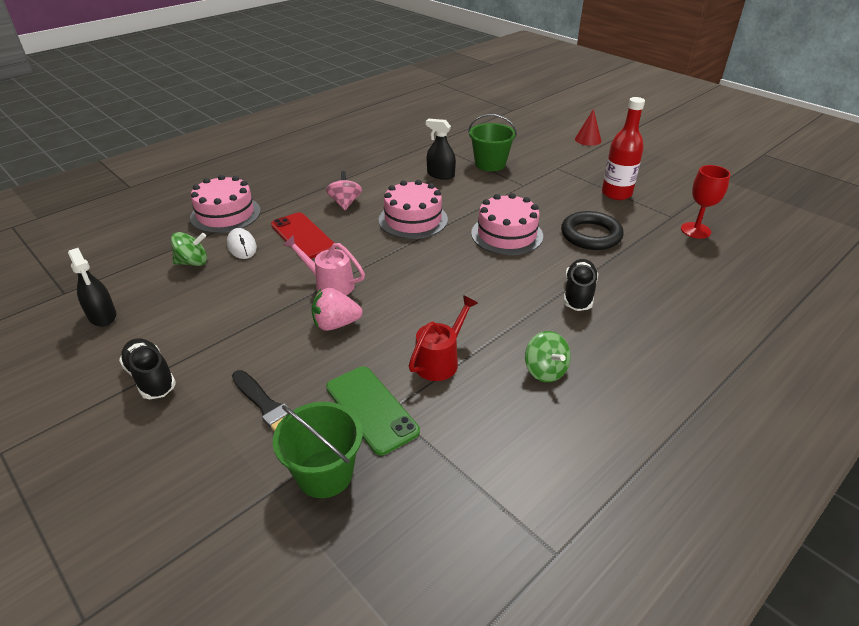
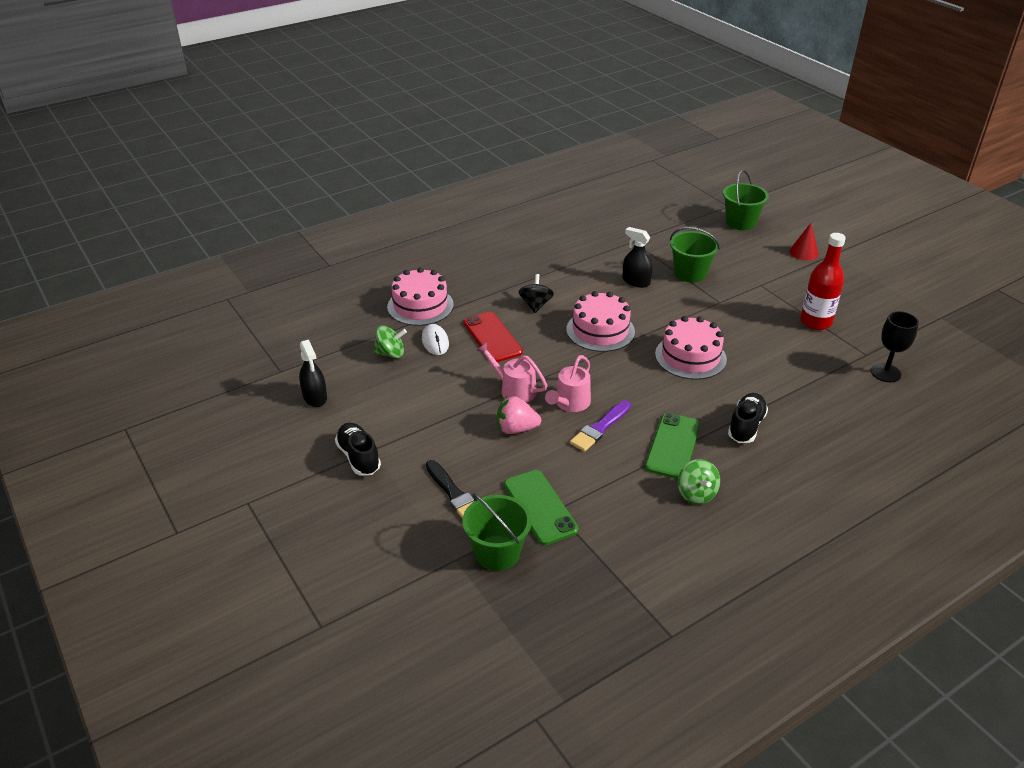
camera: 10 degrees right, 0 degrees up
(345, 203) = (535, 305): pink spinning top -> black spinning top
(391, 292) = (570, 403): none -> pink watering can
(427, 313) = (600, 428): none -> purple brush
(440, 360) = (605, 473): red watering can -> none
(508, 322) = (672, 446): none -> green phone
(525, 121) = (740, 222): none -> green bucket
(591, 235) = (775, 366): black ring -> none
(695, 230) = (885, 373): red goblet -> black goblet

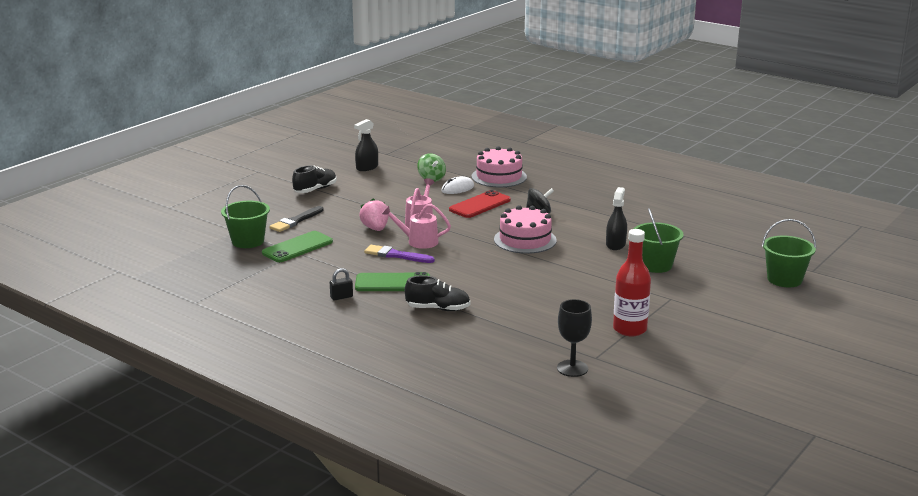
camera: 70 degrees right, 15 degrees down
(690, 356) = (519, 278): pink cake -> none
(696, 494) = (341, 297): green spinning top -> black padlock
(803, 252) = (761, 315): red cone -> none

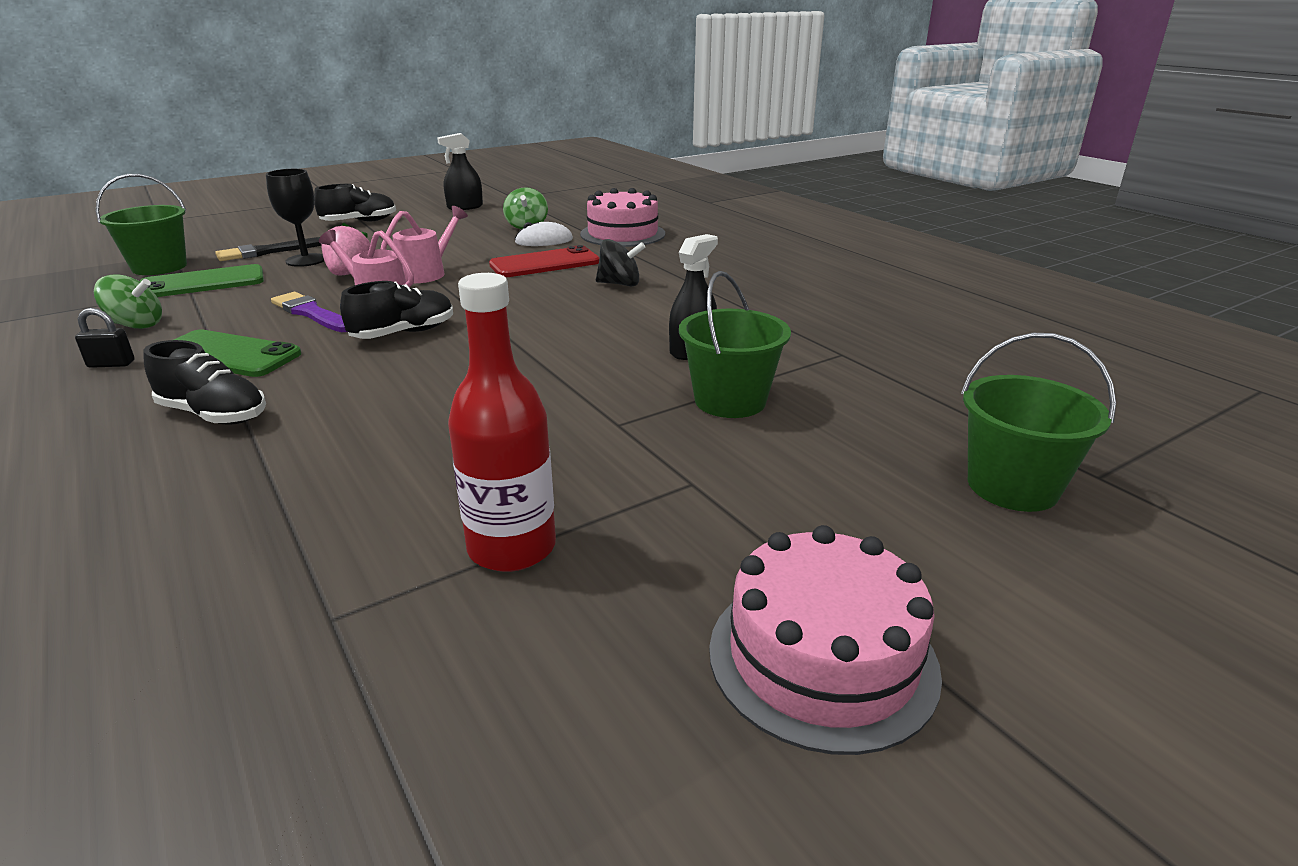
camera: 20 degrees right, 5 degrees up
(311, 276) = (136, 325): none -> green spinning top
(464, 258) = (404, 333): none -> black shoe
(525, 240) = (543, 320): pink cake -> pink cake (822, 658)
(572, 368) = (229, 641): black goblet -> black goblet (306, 260)

